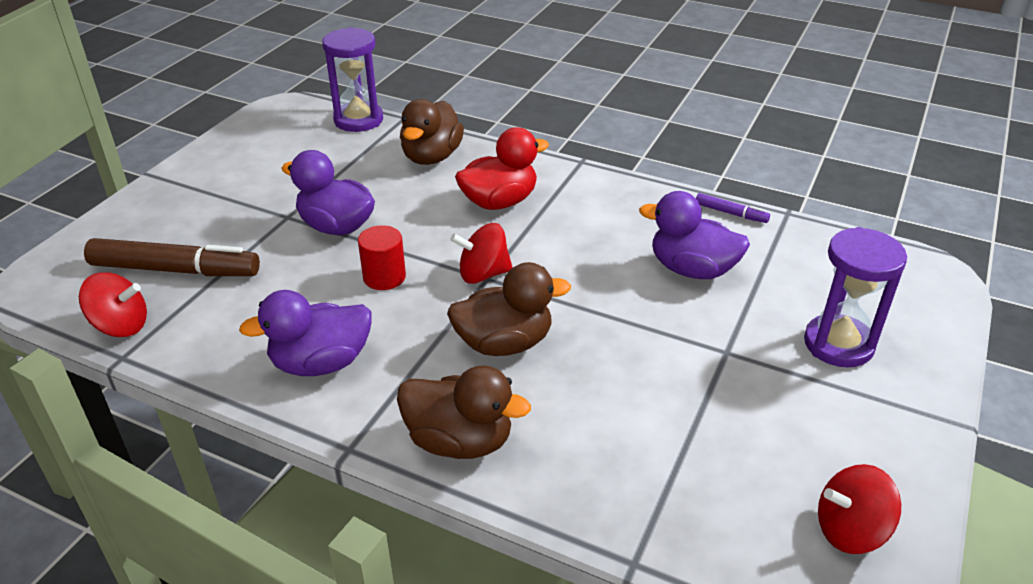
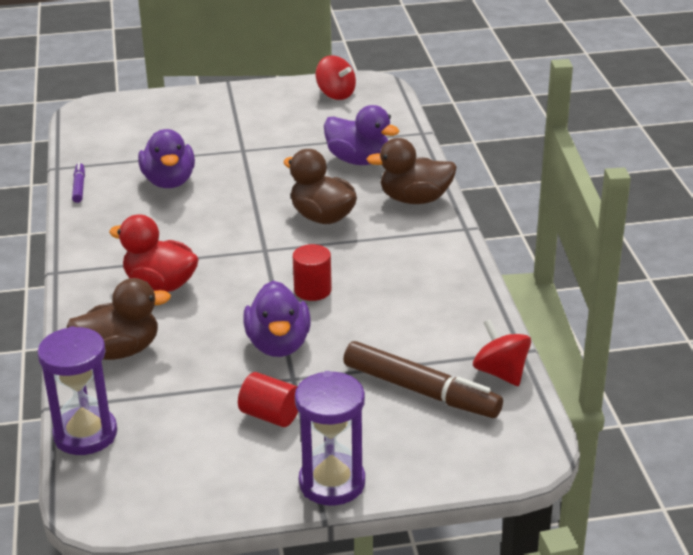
camera: 125 degrees left, 5 degrees down
(175, 270) = (421, 391): brown marker -> brown marker turned 150 degrees clockwise
(264, 190) = (270, 415): none -> red cylinder
(321, 363) = (421, 270): purple duck -> purple duck (358, 160)
(459, 441) = (415, 199): brown duck -> brown duck turned 75 degrees counterclockwise
(483, 274) = (262, 253): red spinning top -> none
(838, 344) = (197, 122): purple hourglass -> purple hourglass (332, 483)

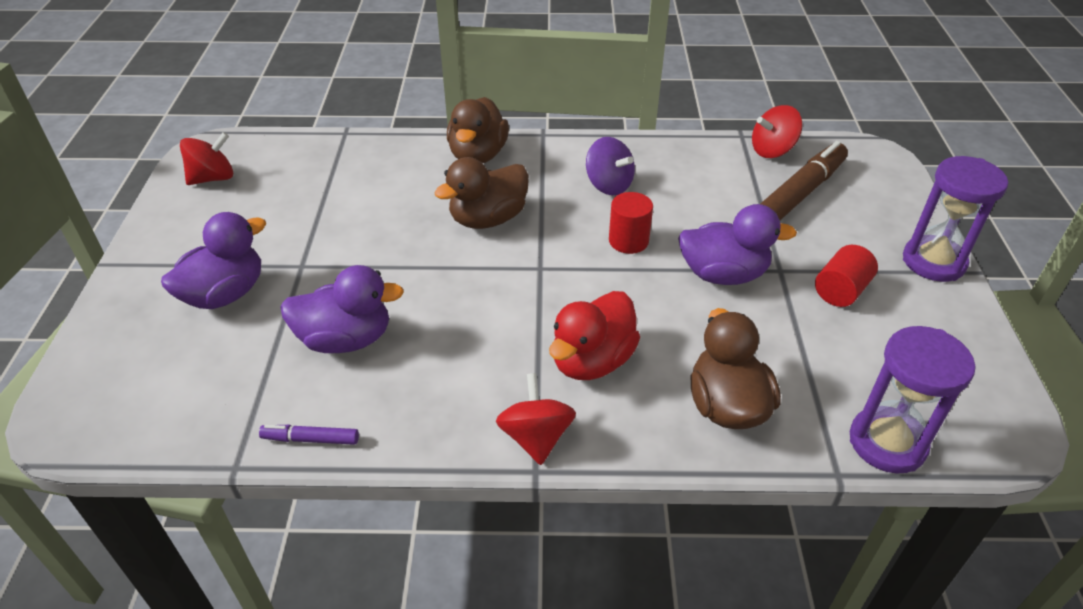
camera: 80 degrees left, 10 degrees up
(84, 268) = (536, 437): none -> red spinning top
(358, 160) = (380, 180): purple duck -> purple duck (225, 294)
(394, 272) = (608, 185): none -> purple spinning top

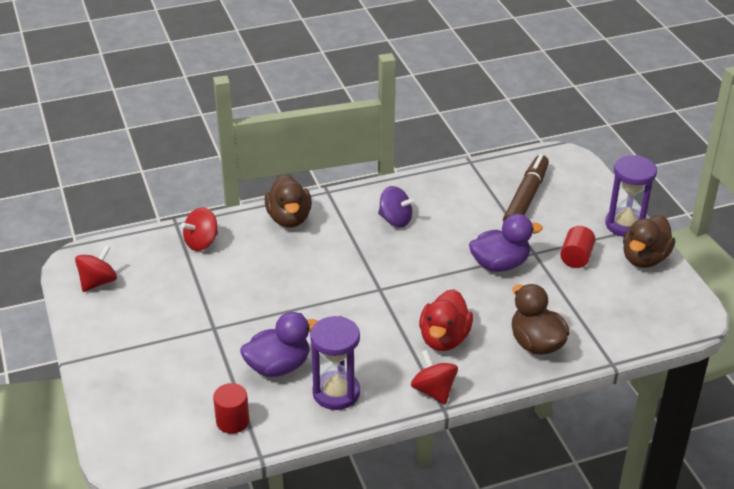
camera: 20 degrees left, 5 degrees down
(225, 294) = (173, 360): purple duck -> none
(311, 439) = (297, 429): purple marker -> none
(488, 219) = (325, 264): brown duck -> brown duck (644, 259)
(628, 241) = (429, 256): red cylinder -> red cylinder (232, 421)
(772, 150) = (495, 168): red spinning top -> red spinning top (201, 242)
(887, 442) = (633, 340): purple hourglass -> purple hourglass (336, 393)

